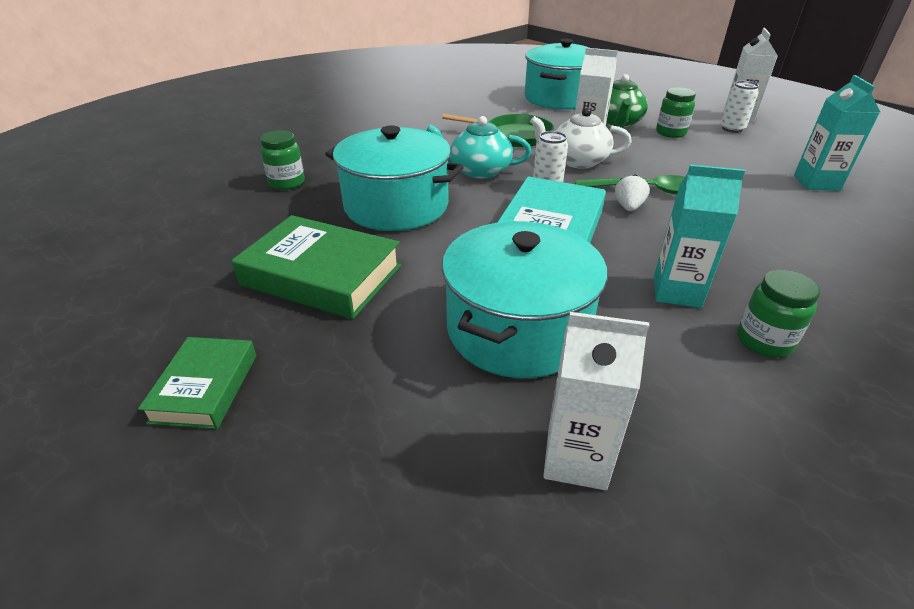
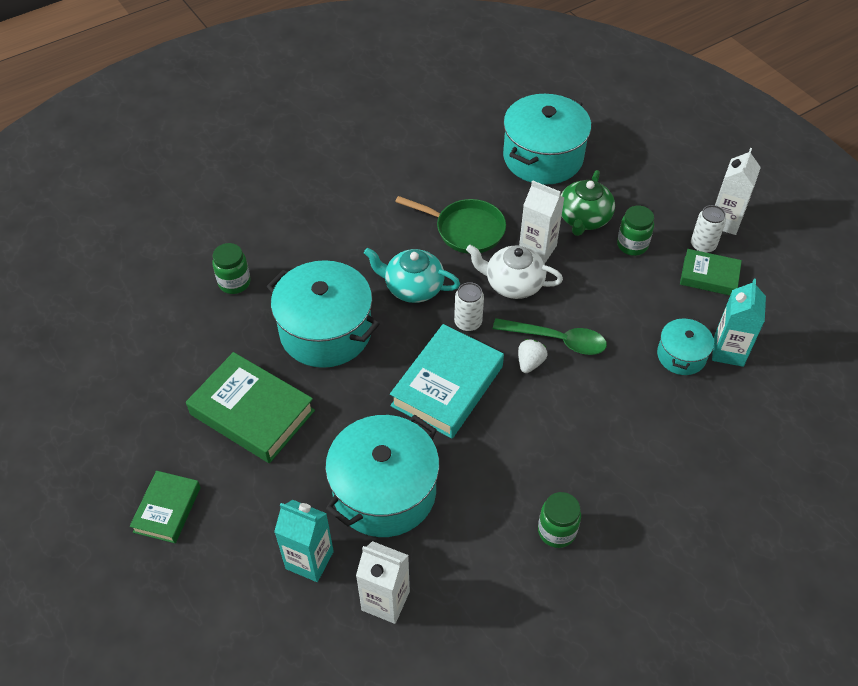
camera: 10 degrees right, 15 degrees up
(677, 291) = (519, 472): turquoise carton -> turquoise carton (309, 560)
(754, 143) = (709, 276): none -> green book
(775, 189) = (681, 355): none -> turquoise pot

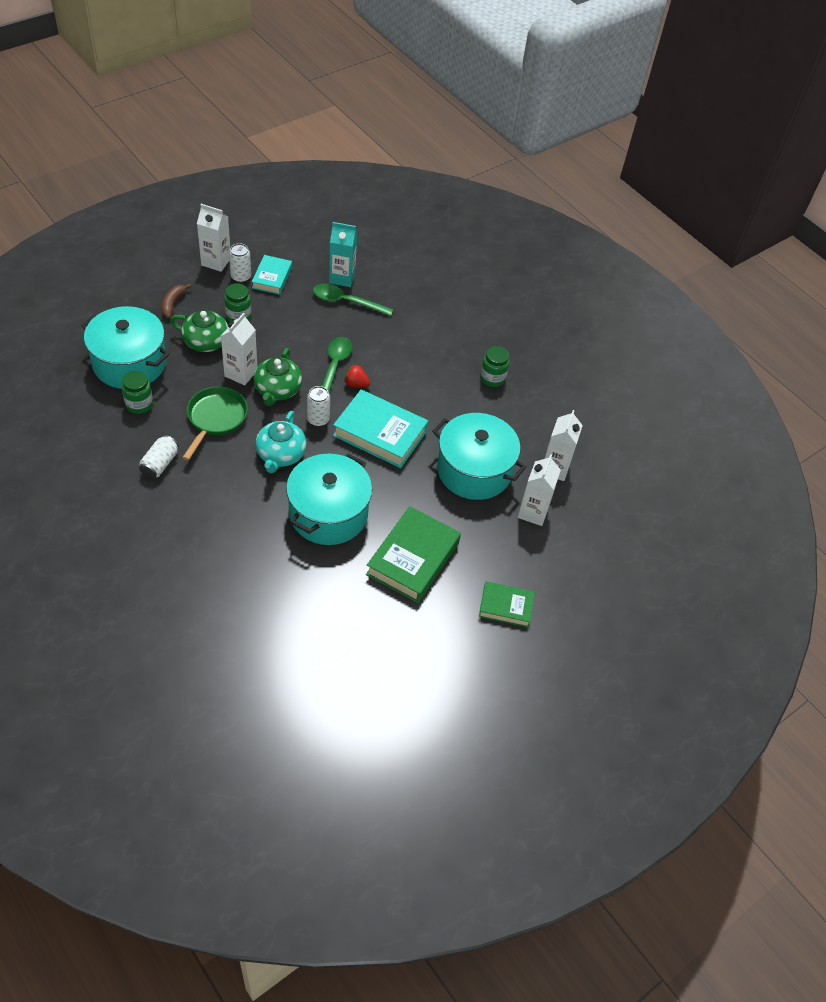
camera: 100 degrees left, 0 degrees up
(234, 283) = (273, 586): green jar -> green jar (139, 404)
(309, 560) = (533, 512): turquoise carton -> white carton
(401, 188) = (160, 464): none -> white can
(513, 283) = (277, 390): white teapot -> green teapot
(530, 363) = (356, 384): white strawberry -> red strawberry
(641, 186) = (173, 304): none -> brown banana
(681, 355) = (346, 302): turquoise pot -> green spoon
(709, 276) = (272, 278): green book -> turquoise book

